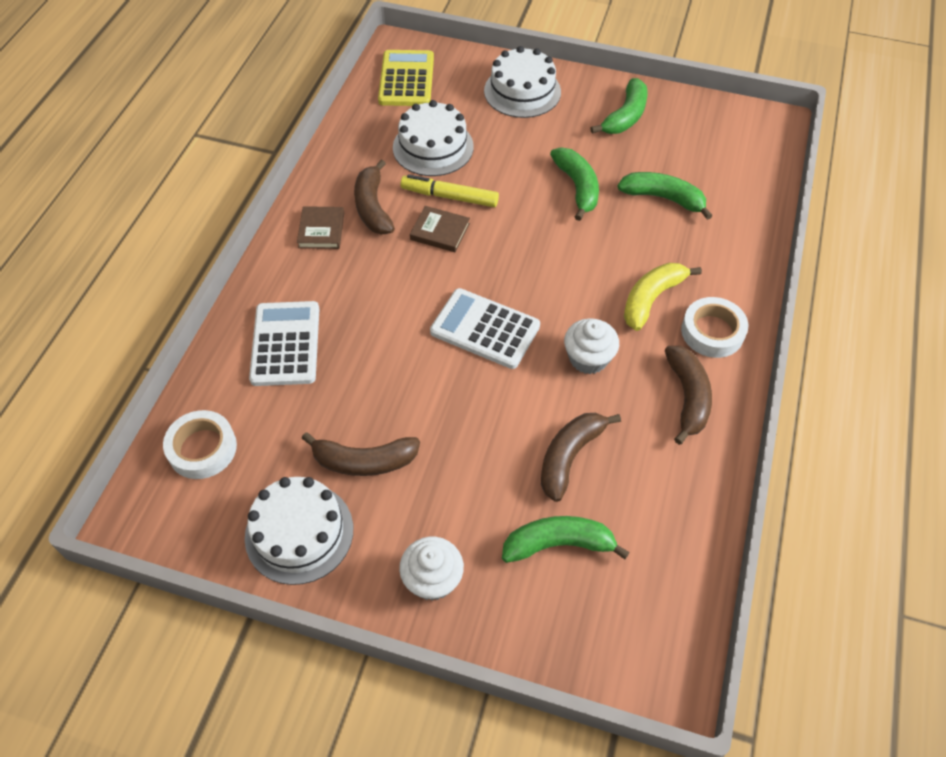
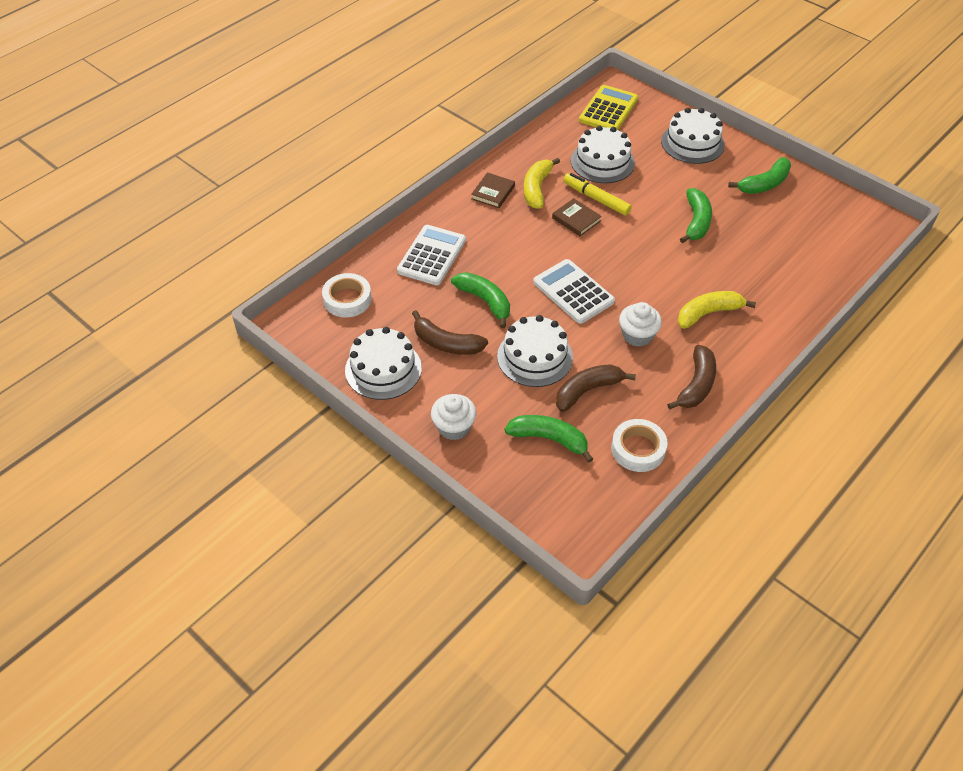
camera: 25 degrees right, 5 degrees down
(373, 207) = (537, 189): brown banana -> yellow banana
(483, 436) = (535, 357): none -> white cake
(663, 198) = (759, 249): green banana -> green banana (485, 301)
(712, 332) = (742, 350): white tape -> white tape (638, 449)

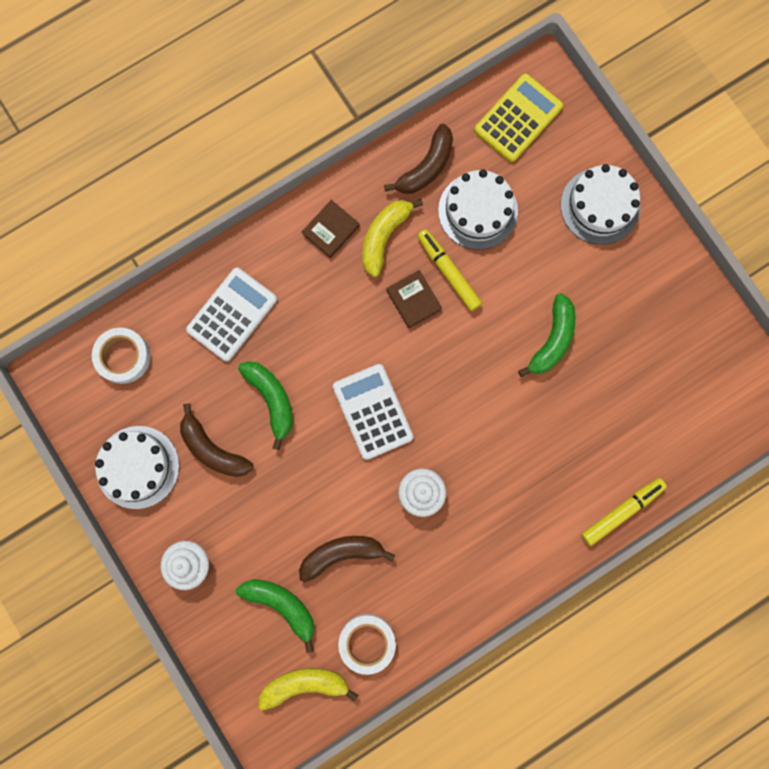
camera: 15 degrees right, 30 degrees up
(535, 357) = (301, 493): white cake -> none
(696, 384) = (458, 577): brown banana -> brown banana (426, 167)
(708, 313) = (510, 483): yellow banana -> yellow banana (304, 684)
(764, 184) = (658, 299): green banana -> none
(808, 312) = (621, 511): none -> yellow marker

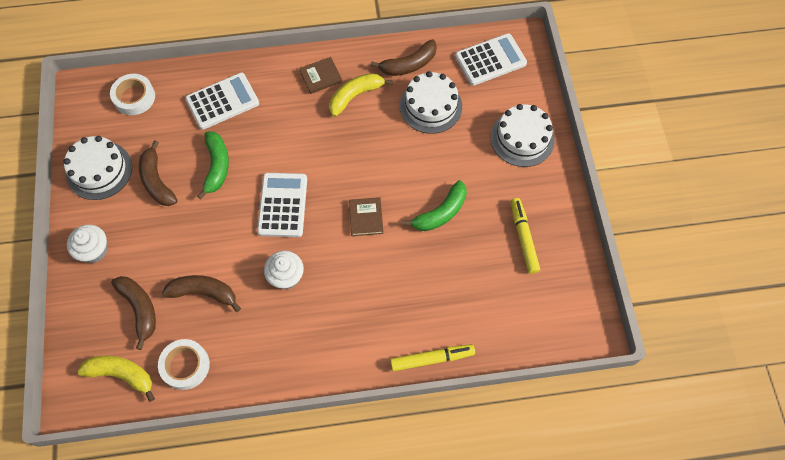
camera: 25 degrees right, 15 degrees down
(281, 605) = (139, 309): green banana -> brown banana
(414, 300) = (353, 144): brown book -> brown book (366, 218)
(448, 272) = (388, 136): yellow marker -> yellow marker (523, 238)
(518, 118) = (490, 60): yellow calculator -> white calculator

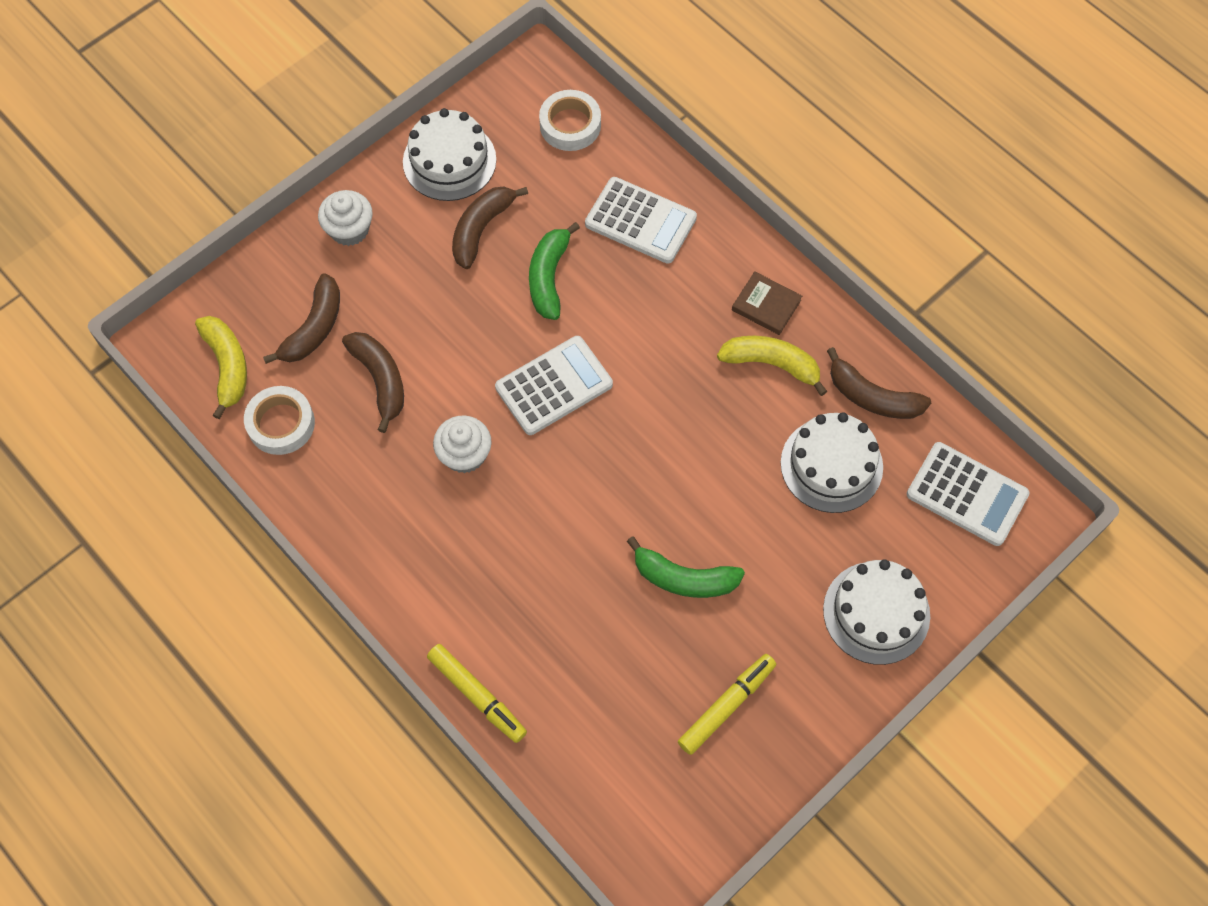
camera: 55 degrees right, 0 degrees up
(216, 166) = (549, 277): green banana -> green banana turned 135 degrees clockwise
(366, 218) = (609, 493): brown book -> none

